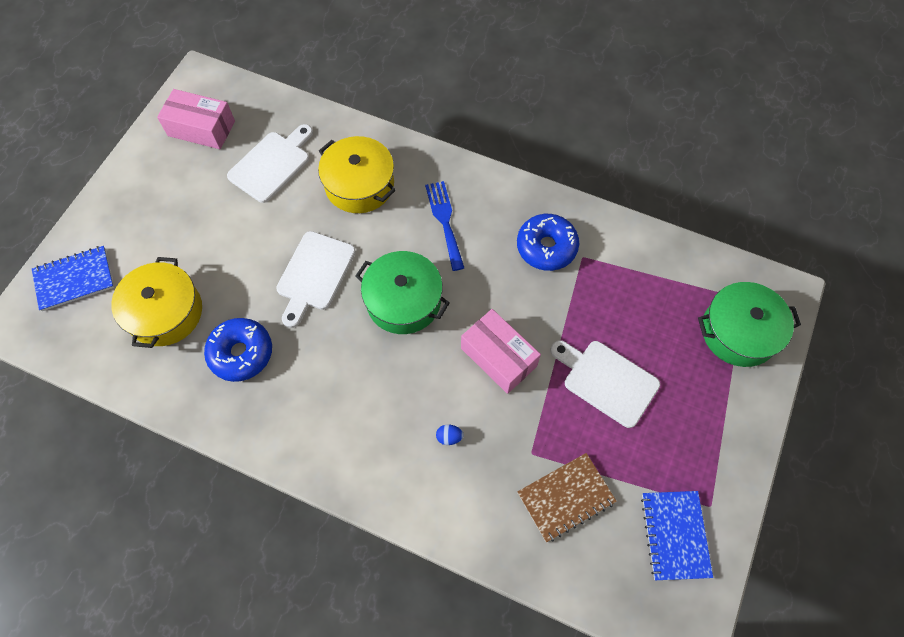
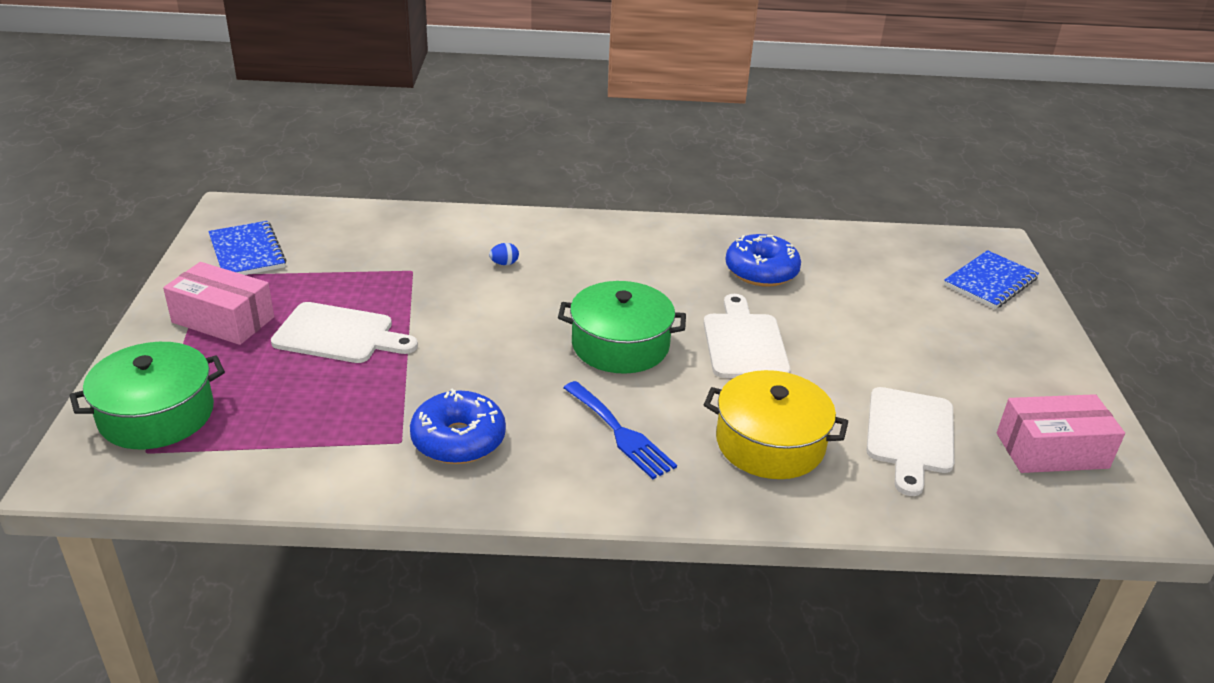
camera: 155 degrees right, 30 degrees down
(165, 312) = (869, 280): yellow pot -> none
(498, 357) = (478, 326): pink box -> pink box (223, 320)
(566, 497) = (366, 252): brown notebook -> none

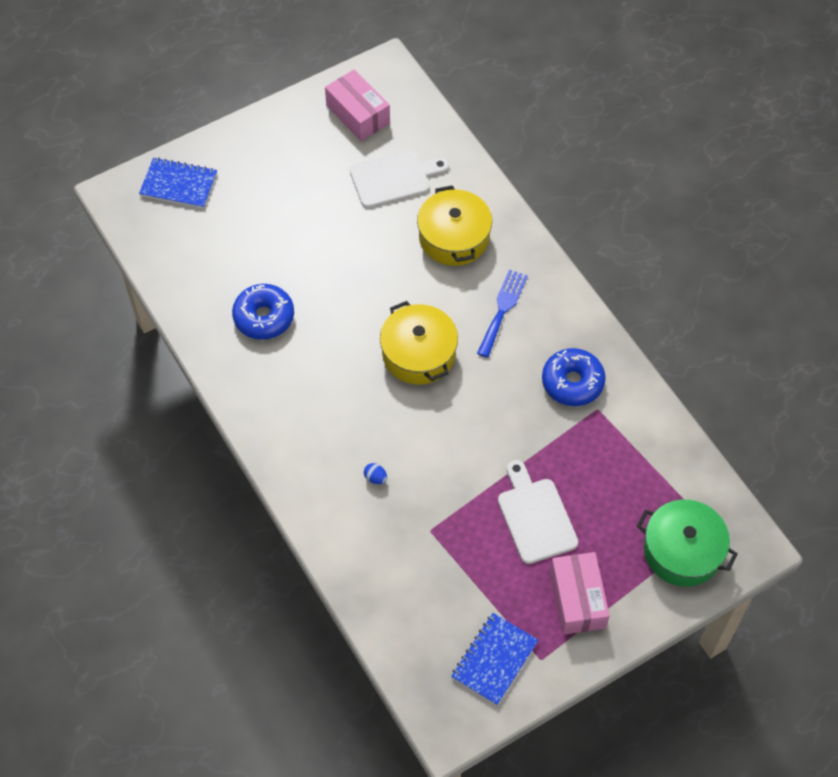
camera: 120 degrees left, 25 degrees up
(620, 345) = (418, 353): green pot -> yellow pot
(744, 343) = (363, 290): white cutting board -> none

